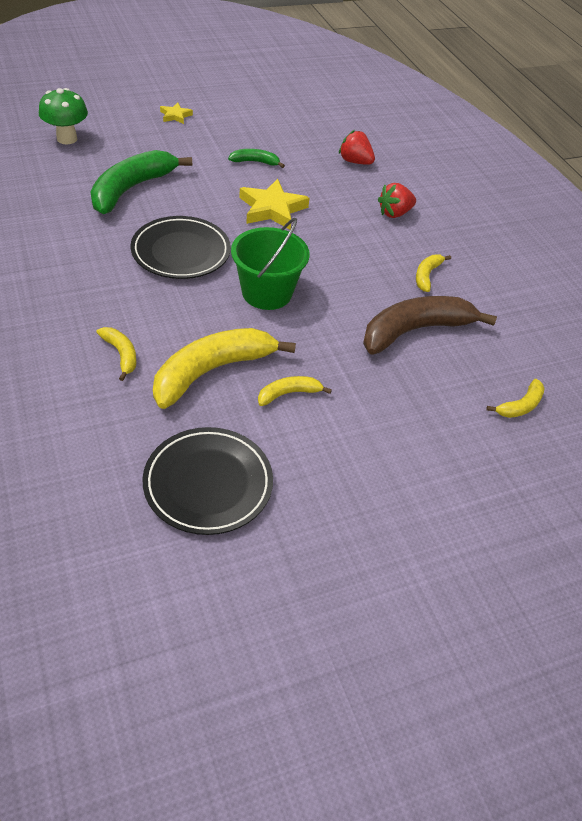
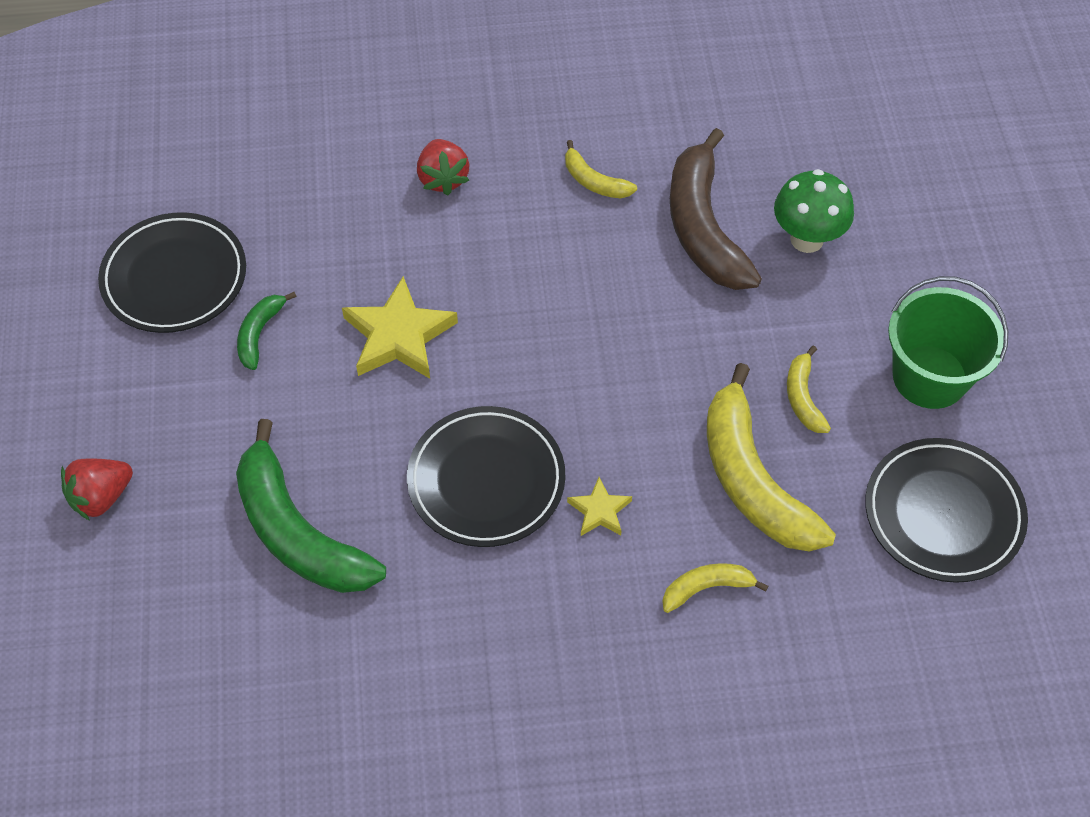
camera: 70 degrees left, 10 degrees up
(67, 139) = (106, 624): green mushroom -> green mushroom (807, 239)
(175, 116) = (73, 432): yellow star -> yellow star (599, 511)
(266, 293) = (601, 383): green bucket -> green bucket (929, 377)
(280, 132) = (174, 277): none -> black plate
(355, 162) = (293, 193): red strawberry -> red strawberry (101, 497)
(520, 406) = (847, 160): yellow banana -> none

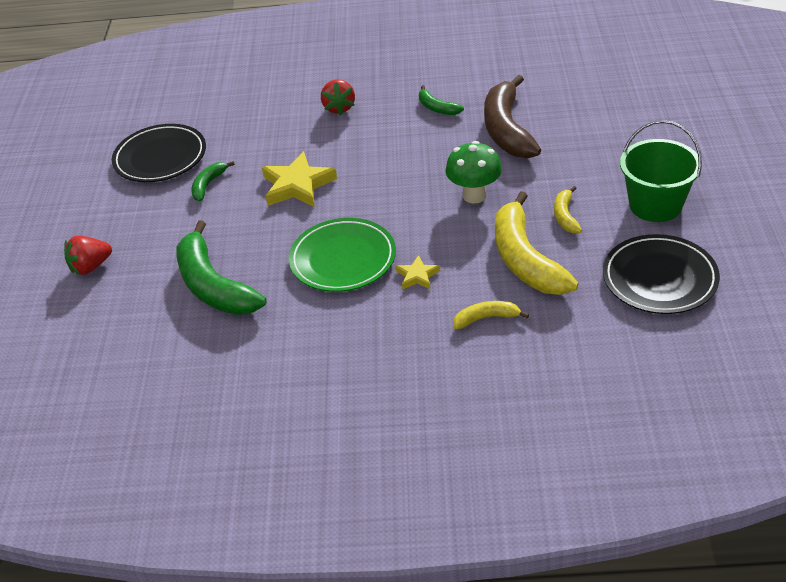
camera: 10 degrees right, 15 degrees down
(486, 480) = (343, 259): black plate -> green plate
(594, 181) = (437, 108): yellow banana -> green banana
(807, 239) = (576, 135): green mushroom -> green mushroom (474, 195)

